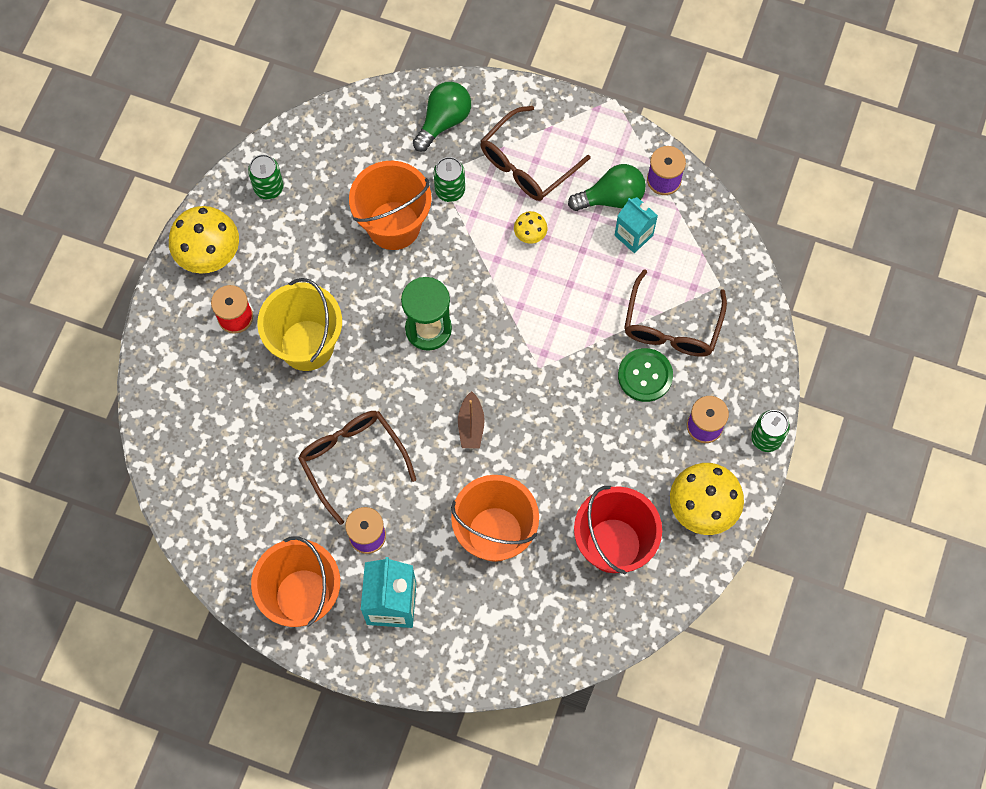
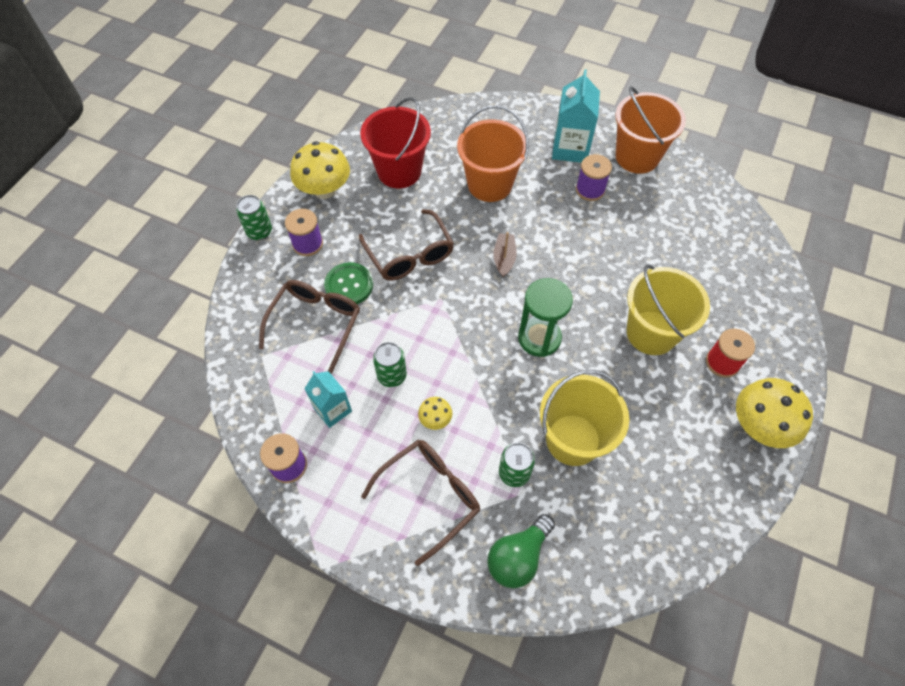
camera: 175 degrees left, 10 degrees down
(269, 188) = (708, 492): green can -> green can (392, 375)
(352, 460) = (604, 241): brown glasses -> brown glasses (410, 255)
(394, 225) = (573, 439): orange bucket -> yellow bucket
(611, 198) = (347, 450): green light bulb -> none

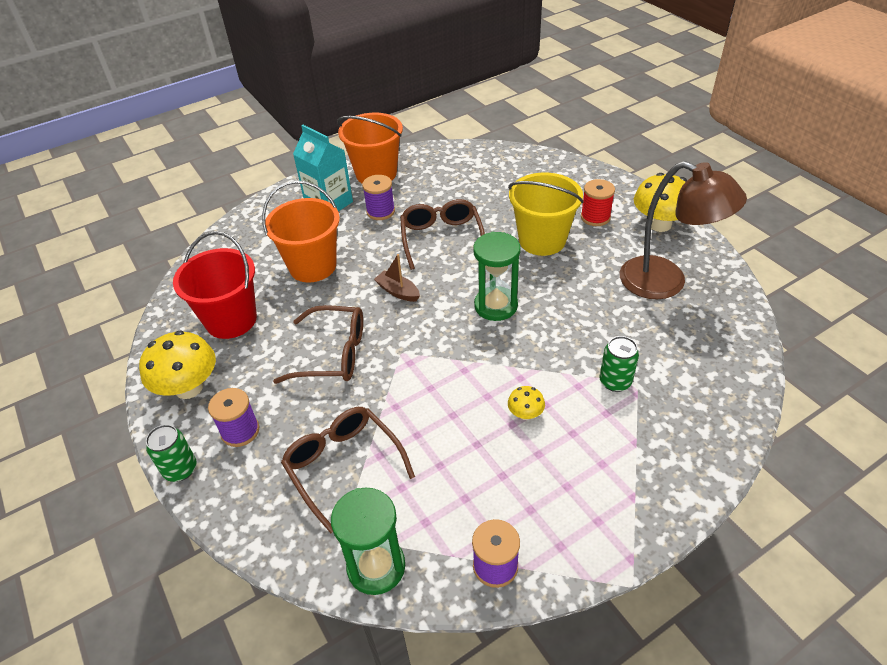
camera: 55 degrees left, 15 degrees down
(250, 390) = (376, 567): none -> green hourglass
(332, 409) = (456, 495): turquoise carton -> none
(349, 285) = (323, 417): green button -> none
(392, 375) = (454, 427): green can -> none
(430, 496) = (602, 453): brown glasses -> brown glasses (441, 238)
(518, 557) = (696, 415): green light bulb -> none
(573, 439) = (607, 329): yellow bucket -> none
(673, 466) = (666, 282): none -> brown lamp

